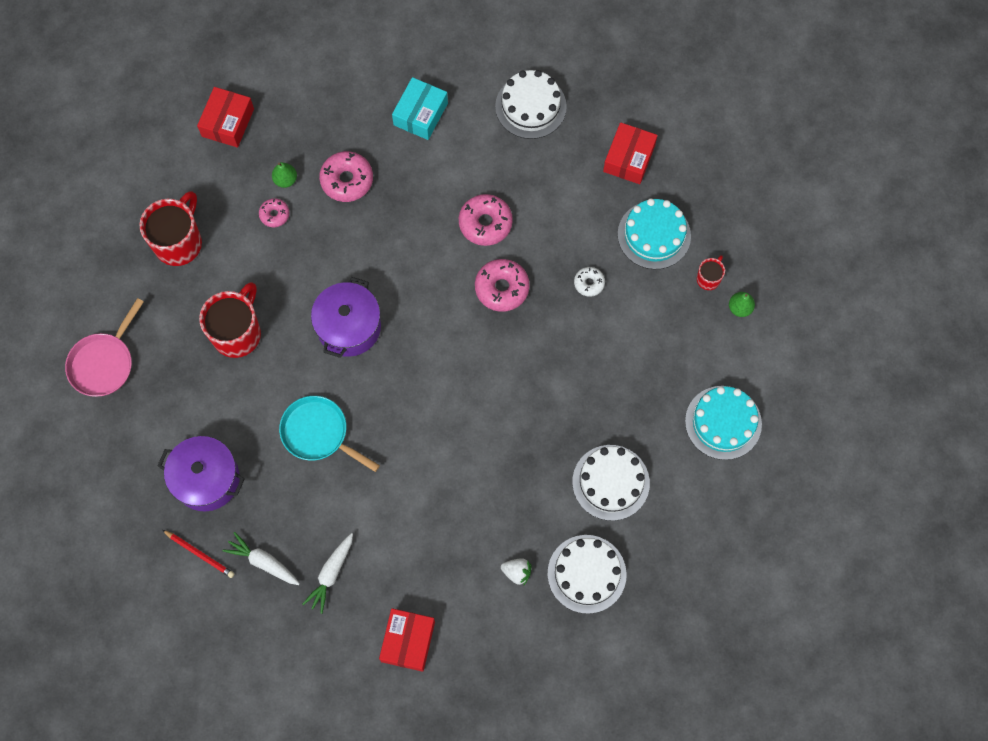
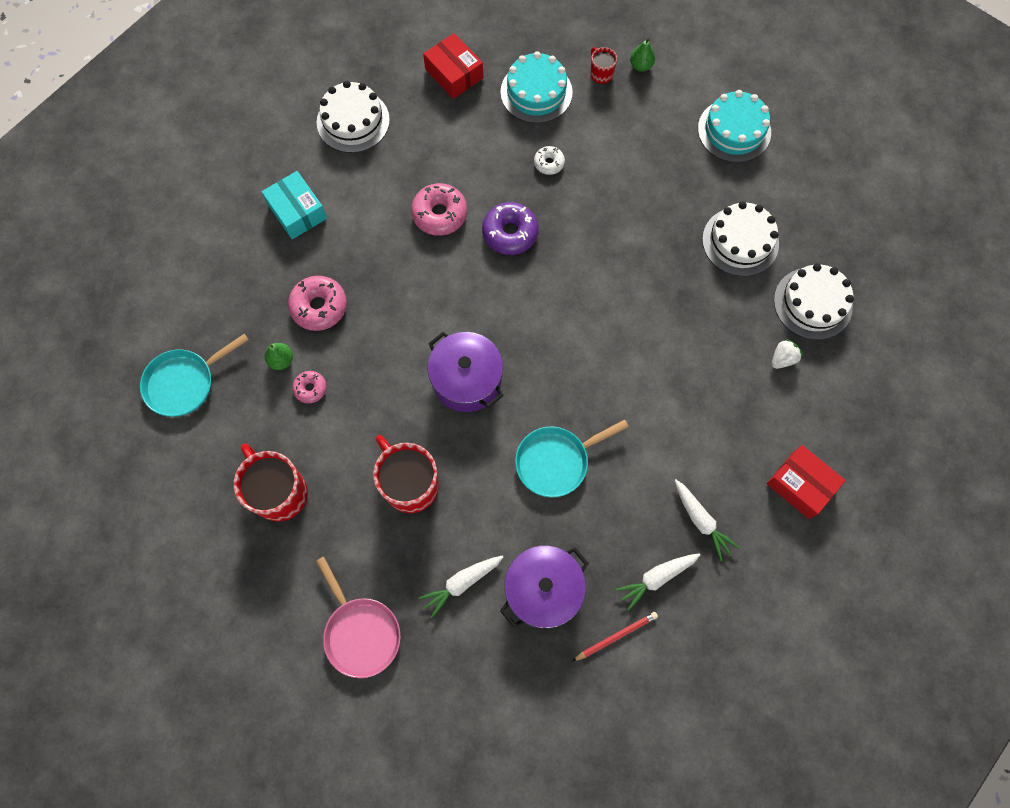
camera: 60 degrees left, 0 degrees up
(179, 415) = (461, 583): none -> white carrot
(228, 122) = (184, 382): red box -> turquoise pan
(502, 288) = (510, 233): pink donut -> purple donut

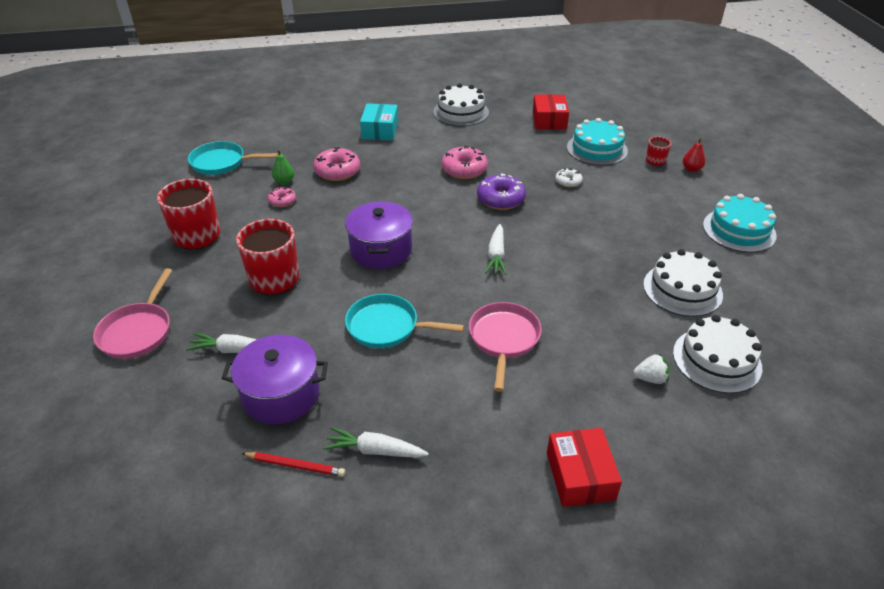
camera: 40 degrees right, 30 degrees down
(641, 66) = (691, 169): green pear -> red pear
(654, 402) = (503, 339): none -> pink pan
(701, 521) = (458, 438): white carrot -> white carrot (496, 255)

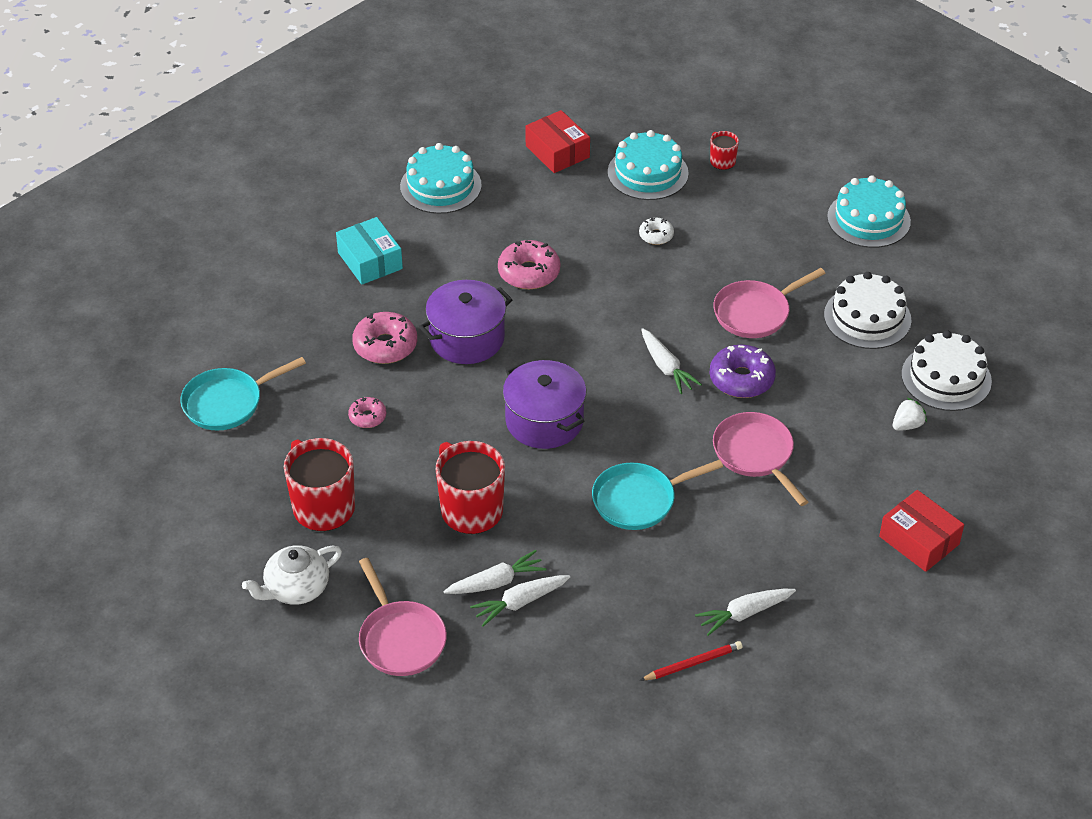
camera: 35 degrees left, 5 degrees up
(125, 270) = (296, 588): none -> white teapot
(236, 329) = (496, 582): none -> white carrot
(281, 394) = (612, 615): purple pot -> purple pot (467, 338)
(284, 181) = (338, 390): green pear -> none
(461, 112) = (440, 186): white cake -> turquoise cake
(500, 199) = (606, 294): purple donut -> purple donut (741, 379)
(595, 250) = (755, 312): none -> pink pan
(691, 169) = (768, 157): red pear -> none

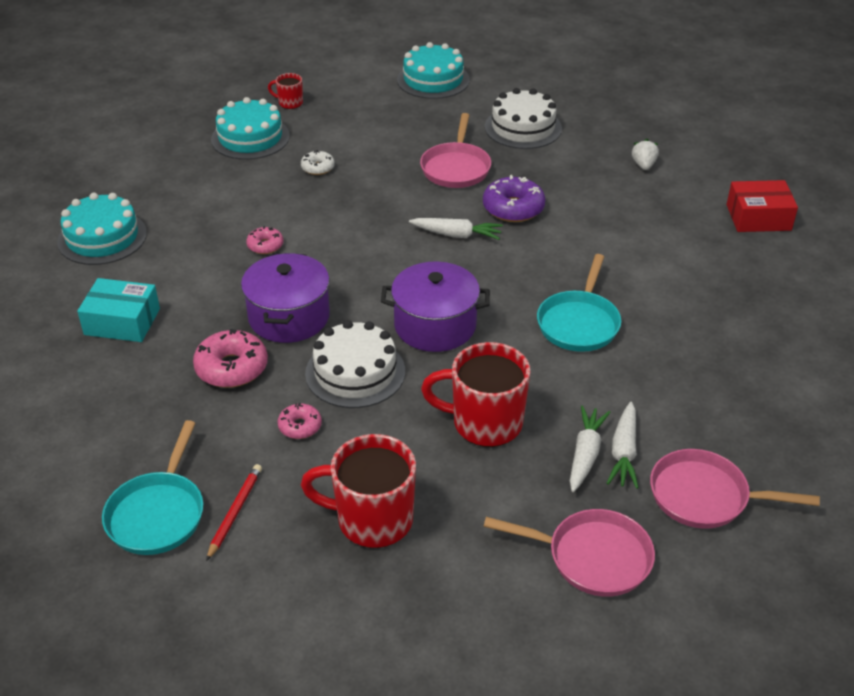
camera: 50 degrees left, 5 degrees down
(296, 588) = (454, 600): white teapot -> none
(529, 273) = (265, 245): pink donut -> pink donut, size x0.57
(557, 152) = (162, 164): red box -> none
(693, 663) = (783, 389): red pencil -> red pencil (235, 512)
(744, 614) = (754, 335): white carrot -> none
(755, 455) = (596, 242): pink pan -> pink pan (705, 496)
(946, 378) = (618, 128): white cake -> white cake (355, 372)

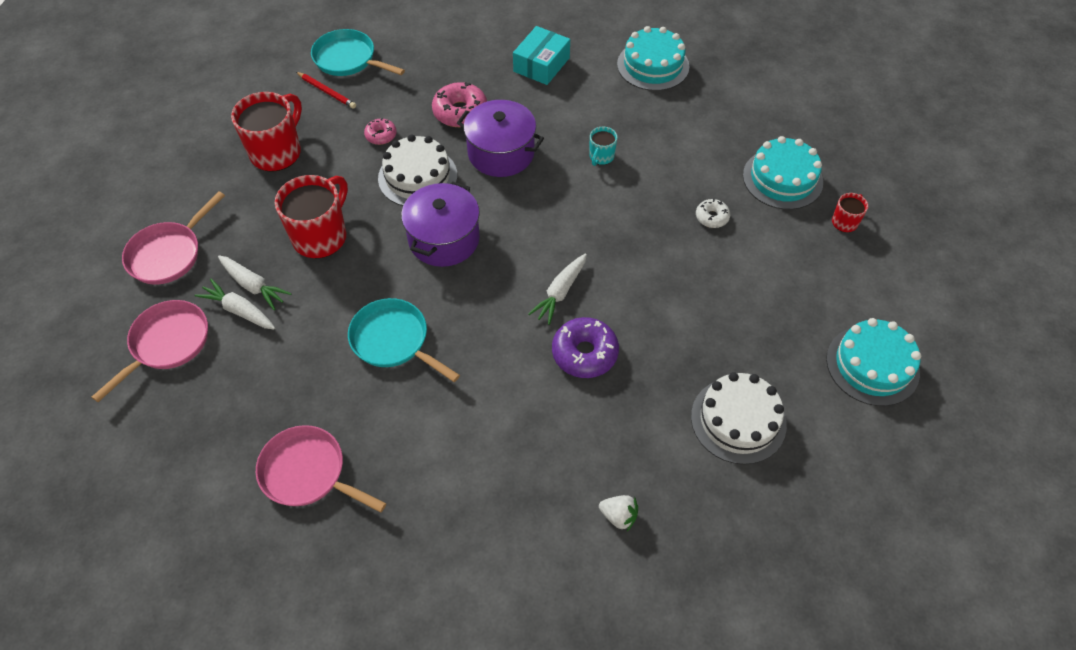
camera: 110 degrees right, 15 degrees up
(265, 245) = (601, 157): pink donut -> turquoise mug
(456, 168) = (675, 328): pink pan -> pink pan (308, 473)
(758, 217) = (471, 591): red box -> none

